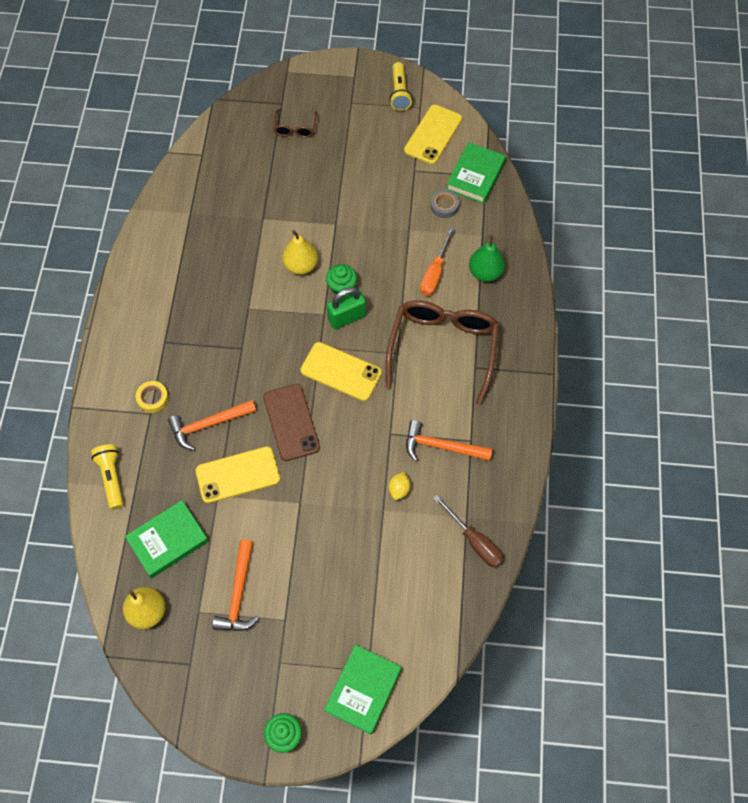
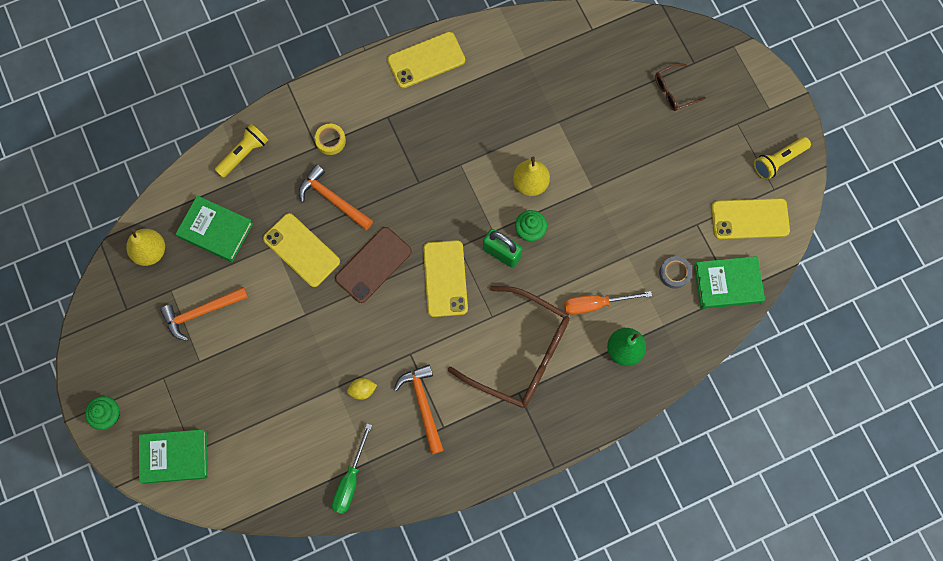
camera: 60 degrees right, 10 degrees up
(136, 286) = (426, 60): none -> yellow phone
(443, 348) = (521, 353): brown glasses -> brown glasses turned 45 degrees clockwise
(474, 541) = (350, 480): brown screwdriver -> green screwdriver

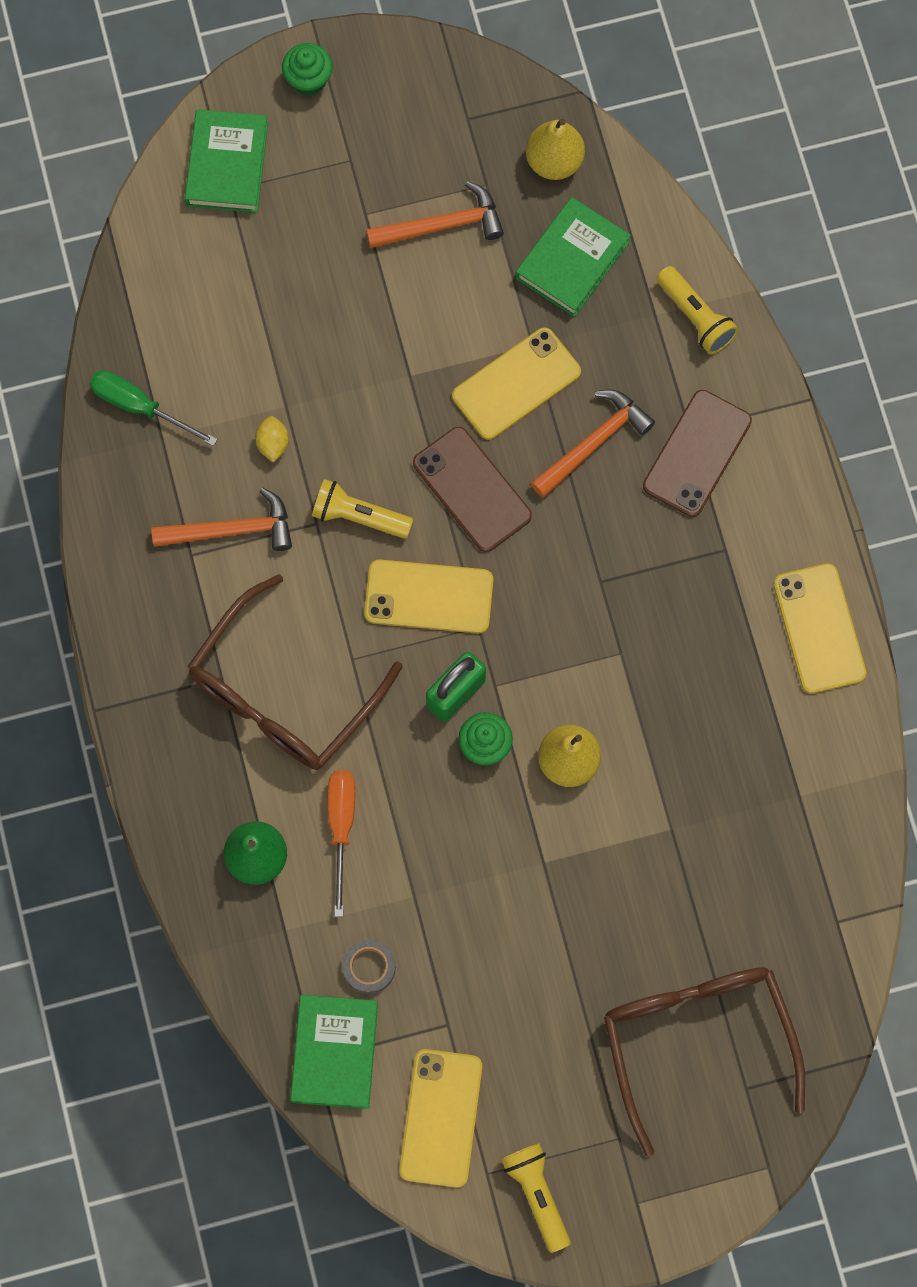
camera: 100 degrees right, 0 degrees up
(201, 312) = (442, 225): orange hammer -> orange hammer turned 90 degrees clockwise
(330, 140) = (697, 453): yellow tape -> brown phone
(401, 329) = (358, 516): none -> yellow flashlight
(674, 91) = (697, 1040): brown glasses -> brown glasses, size x2.22

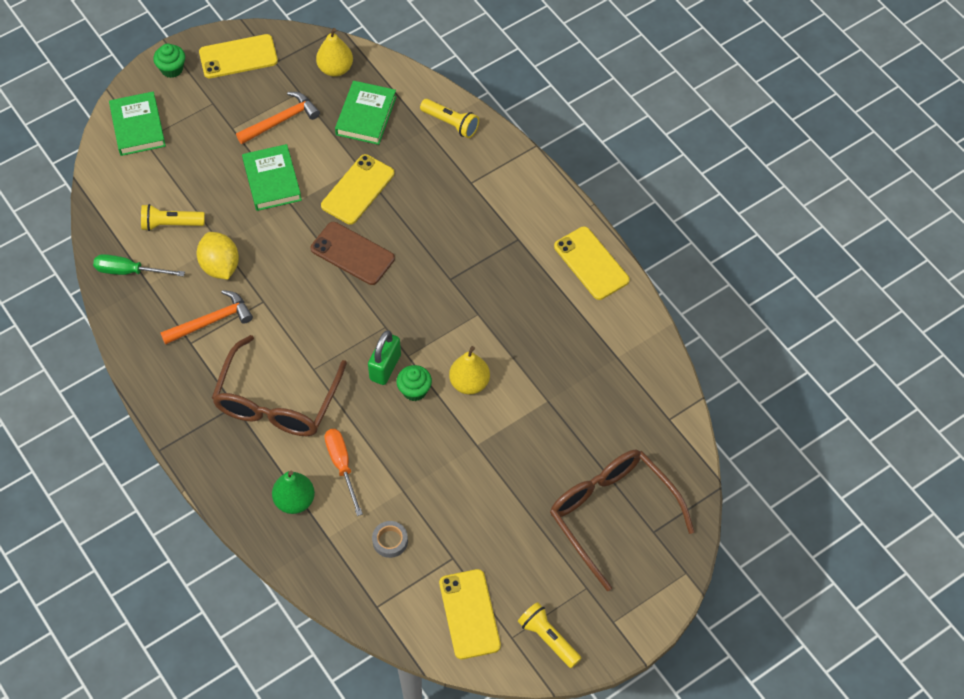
camera: 20 degrees left, 15 degrees down
(273, 444) = (220, 266): yellow lemon -> yellow lemon, size x1.88
(334, 1052) = (386, 598): green book -> green book (272, 180)
(358, 516) = (288, 289): yellow flashlight -> yellow flashlight (171, 224)
(429, 596) = (348, 319): yellow phone -> yellow phone (238, 57)
(593, 443) = (416, 206): orange hammer -> none
(697, 453) = (480, 193): brown phone -> none

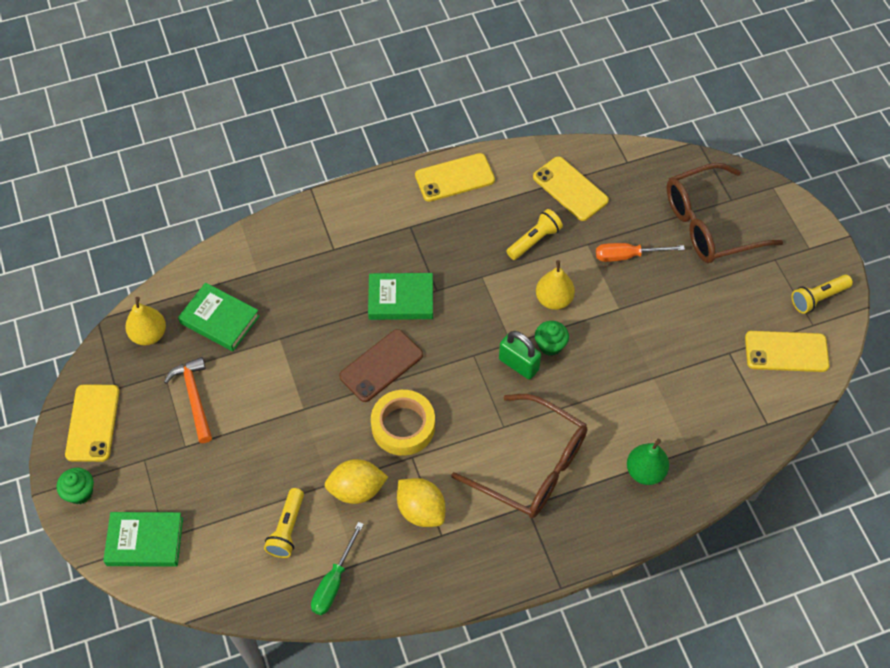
camera: 75 degrees left, 0 degrees up
(211, 321) = (421, 510): orange hammer -> yellow lemon
(272, 180) = (267, 420): green book -> green book (401, 299)
(293, 286) = (403, 426): none -> yellow tape
(342, 466) = (616, 423): orange screwdriver -> orange screwdriver (627, 256)
(358, 190) = (307, 345): yellow phone -> yellow phone (570, 189)
(390, 541) = (703, 399): grey tape -> none
(451, 123) = (258, 250): yellow flashlight -> yellow flashlight (534, 240)

